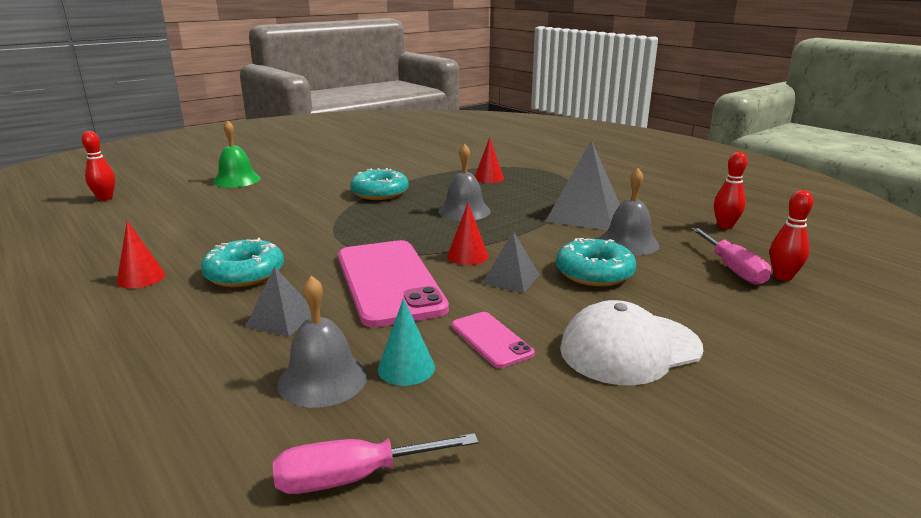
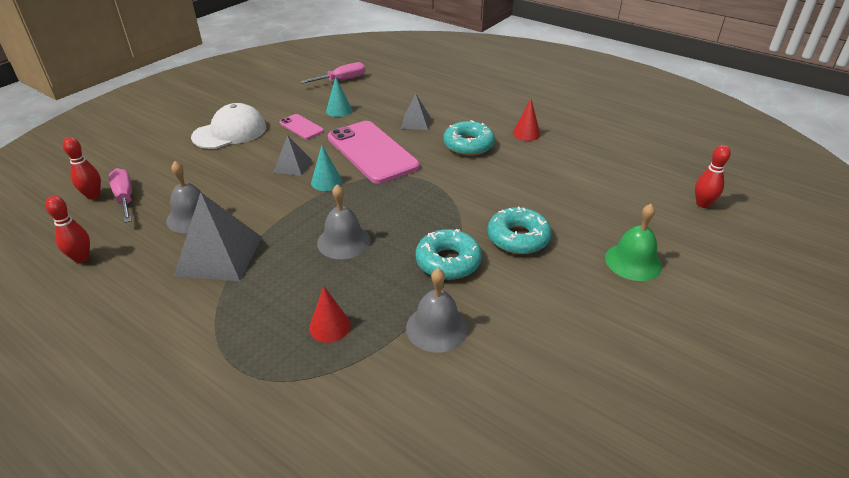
camera: 165 degrees right, 15 degrees up
(323, 379) = (373, 102): grey bell -> grey bell (437, 328)
(467, 256) = (326, 182): red cone -> turquoise cone
(594, 273) = (233, 179): turquoise donut -> turquoise donut (518, 238)

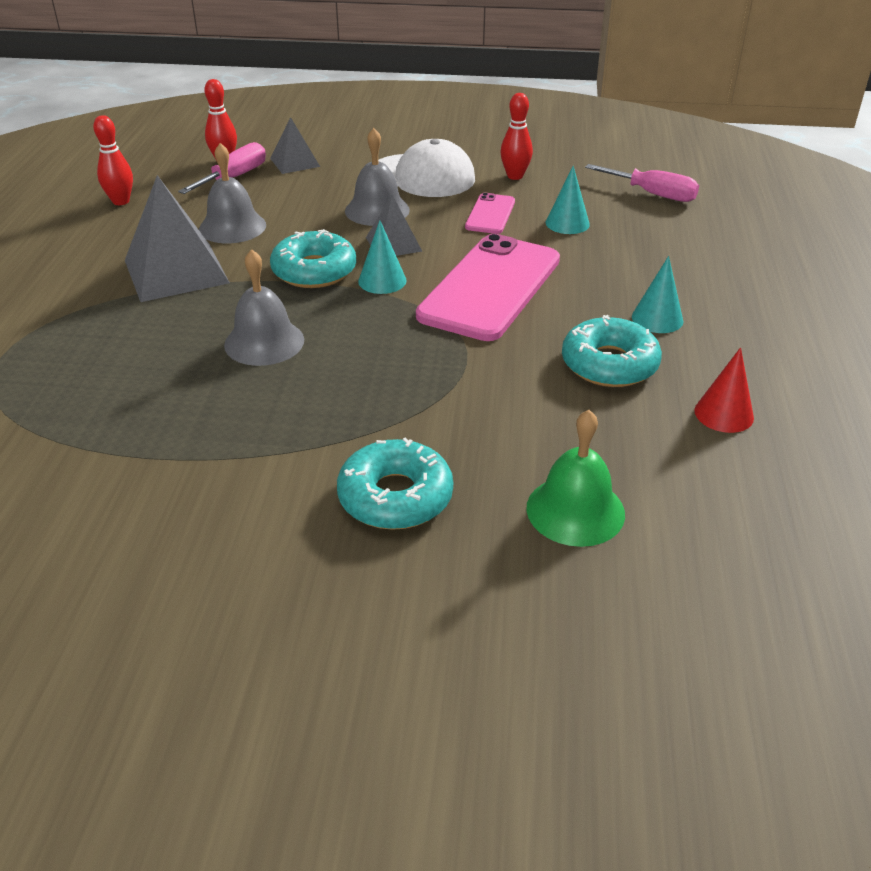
camera: 60 degrees right, 0 degrees up
(329, 326) = (95, 393): red cone -> none
(416, 122) = (616, 294): grey pyramid -> grey pyramid (295, 162)
(437, 328) = (136, 481): grey bell -> grey bell (377, 210)
(446, 120) = (657, 318): none -> turquoise cone
(448, 261) = (284, 444): turquoise donut -> turquoise donut (314, 271)
(633, 261) = (437, 662): green bell -> green bell (575, 510)
(702, 204) = (740, 739): red bowling pin -> red bowling pin (515, 176)

